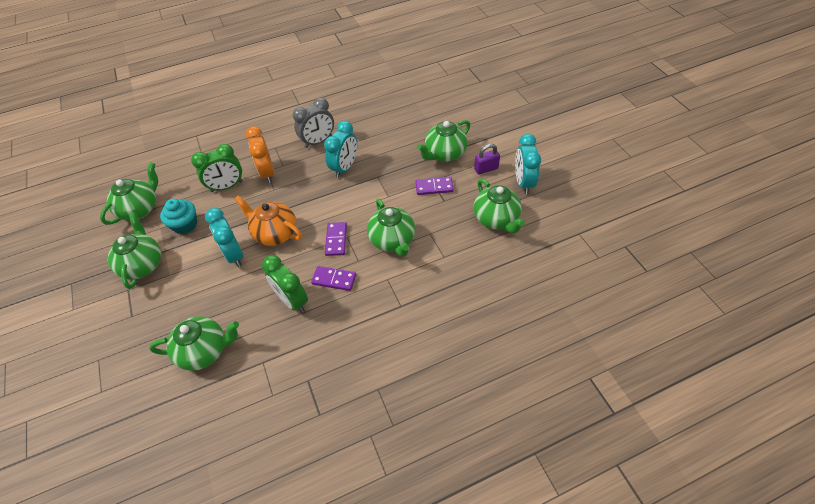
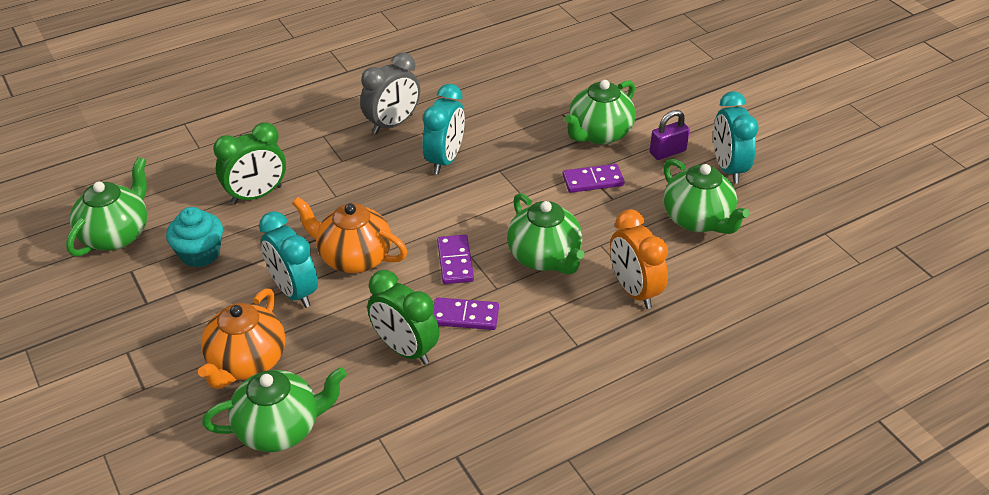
camera: 10 degrees left, 10 degrees down
(143, 265) = (143, 314): green teapot -> none
(195, 302) = (246, 362): none -> orange teapot
(267, 173) = (319, 172): orange clock -> orange clock (634, 291)

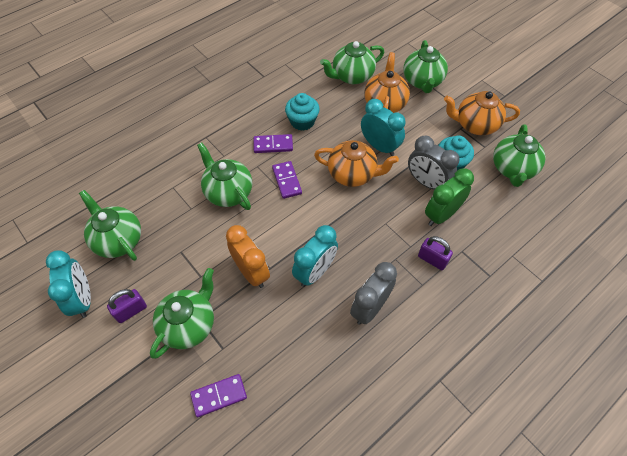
camera: 170 degrees right, 15 degrees up
(119, 304) = (475, 125): none -> orange teapot
(152, 397) = (422, 82): none -> green teapot
(252, 234) = (426, 182): none -> grey clock
(297, 154) = (432, 259): none -> purple padlock
(405, 349) = (302, 121): green clock -> turquoise cupcake
(445, 160) = (315, 272): turquoise clock -> turquoise clock turned 150 degrees counterclockwise
(593, 180) = (195, 267): purple domino -> purple domino (219, 396)
(634, 291) = (170, 176): orange clock -> orange clock (251, 272)

